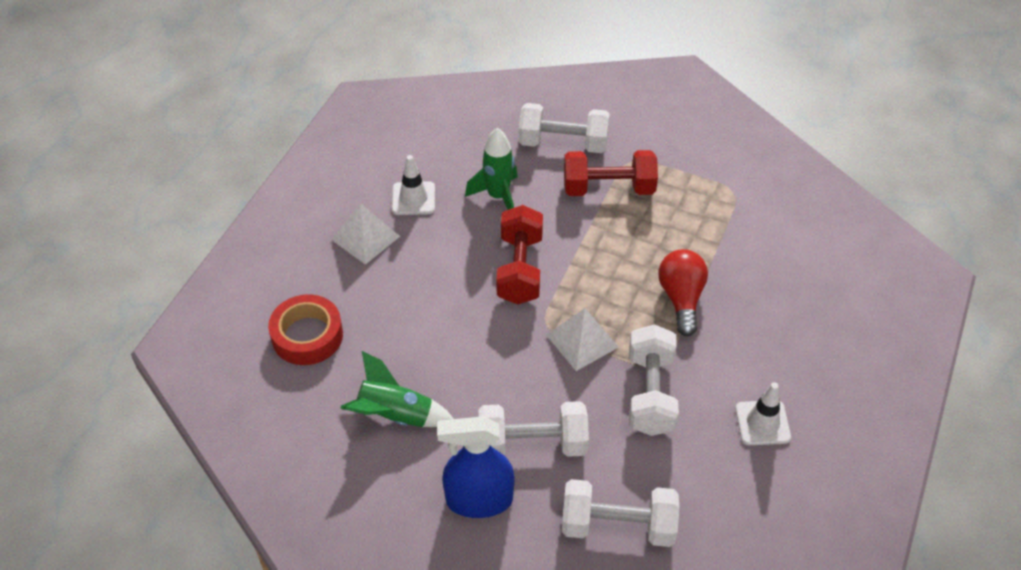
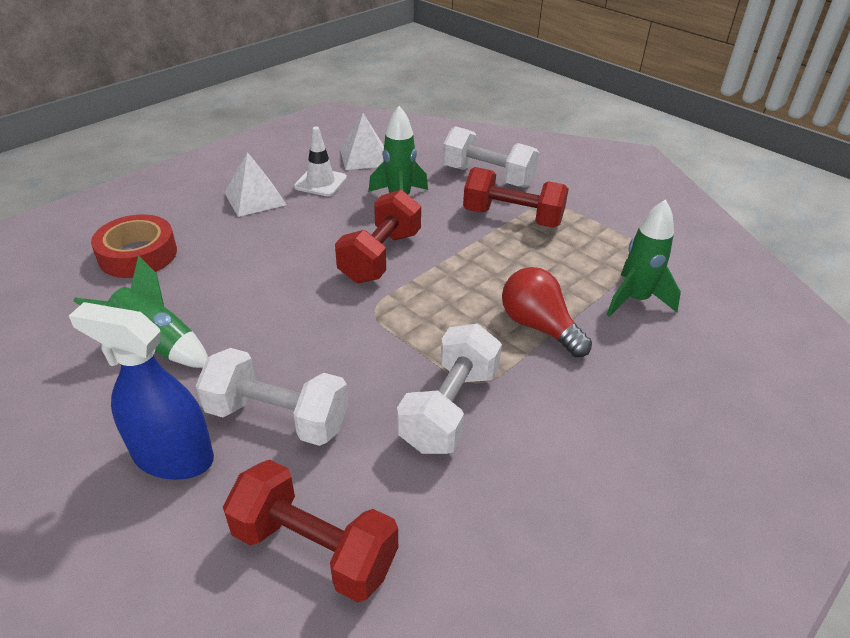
camera: 20 degrees right, 10 degrees down
(582, 341) = (403, 334): white pyramid -> white pyramid (365, 157)
(617, 526) = (314, 549): white dumbbell -> red dumbbell
(681, 299) = (539, 327): red light bulb -> red light bulb turned 60 degrees counterclockwise
(743, 248) = (635, 300): none -> green rocket
(762, 423) = (577, 487): white traffic cone -> none

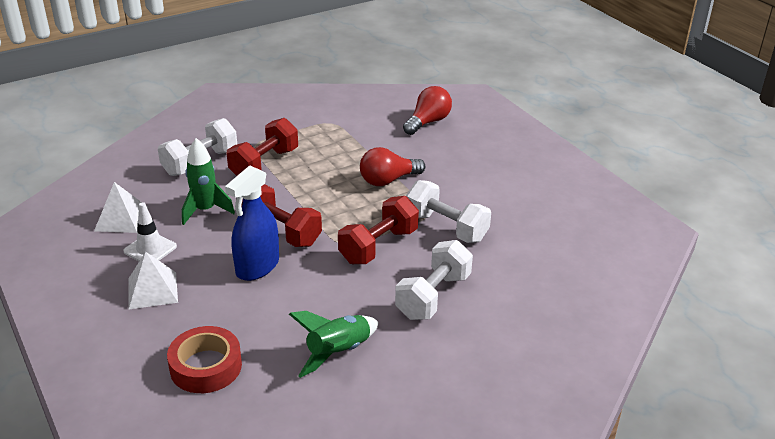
camera: 75 degrees left, 5 degrees down
(173, 457) = (454, 344): blue spray bottle -> blue spray bottle (257, 267)
(314, 549) = (533, 290): red dumbbell -> red dumbbell (378, 246)
(635, 300) = (378, 140): green rocket -> none
(731, 344) = (428, 122): none -> red light bulb

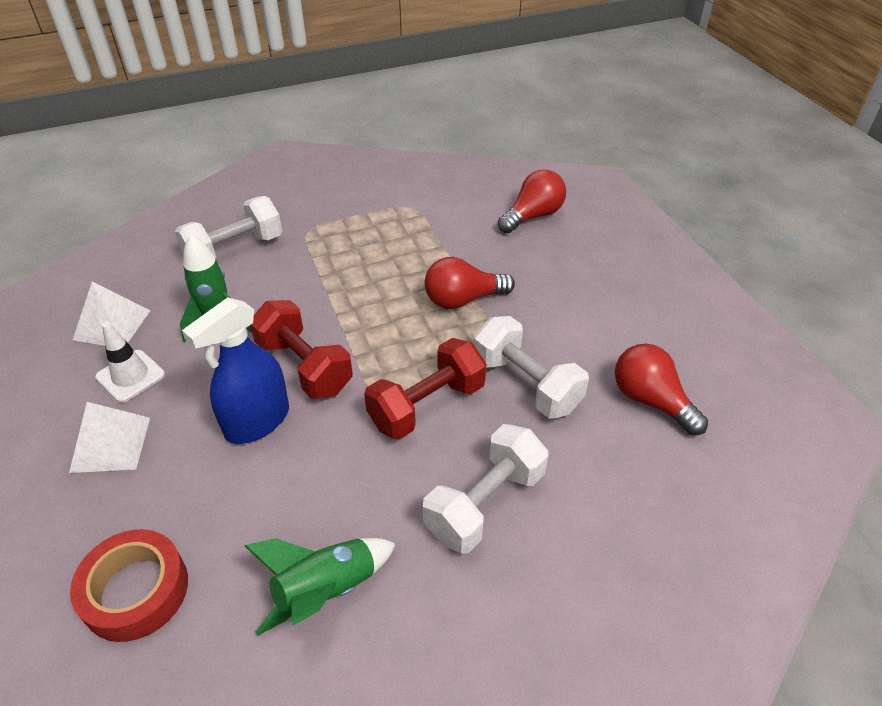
camera: 10 degrees right, 10 degrees up
(264, 164) = (312, 259): red dumbbell -> none
(535, 229) = (651, 401): none -> red light bulb

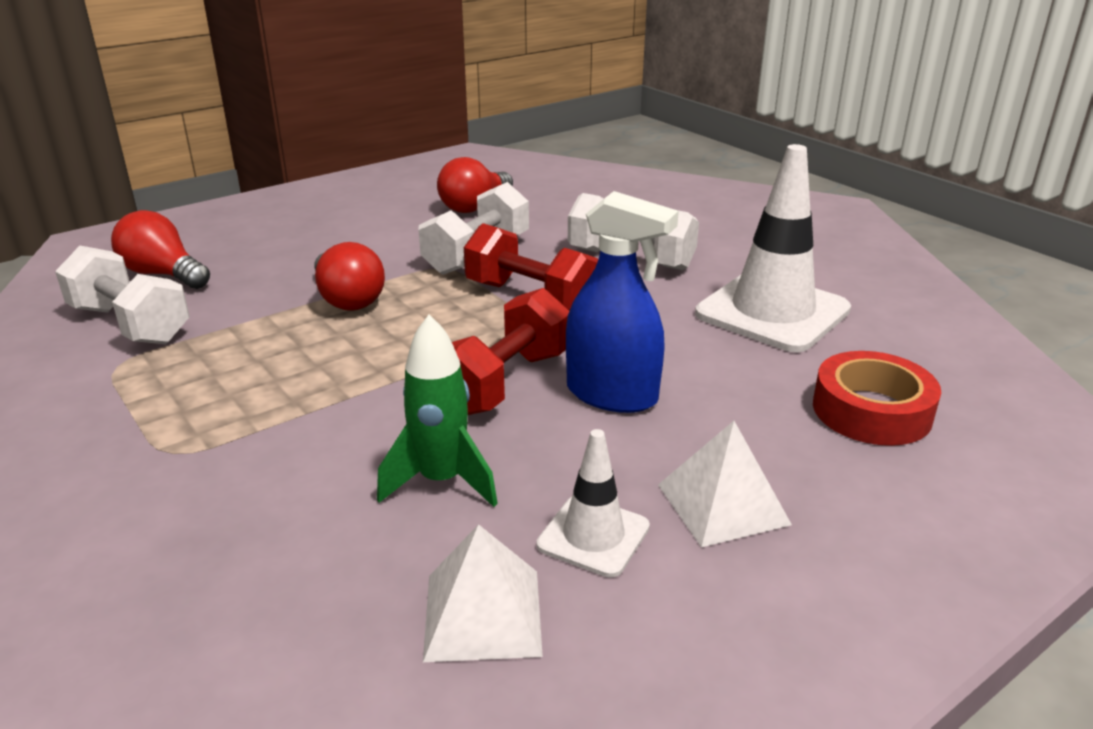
camera: 105 degrees left, 15 degrees down
(235, 250) = (232, 524): white dumbbell -> white dumbbell (130, 324)
(326, 591) = (772, 312): green rocket -> white traffic cone

